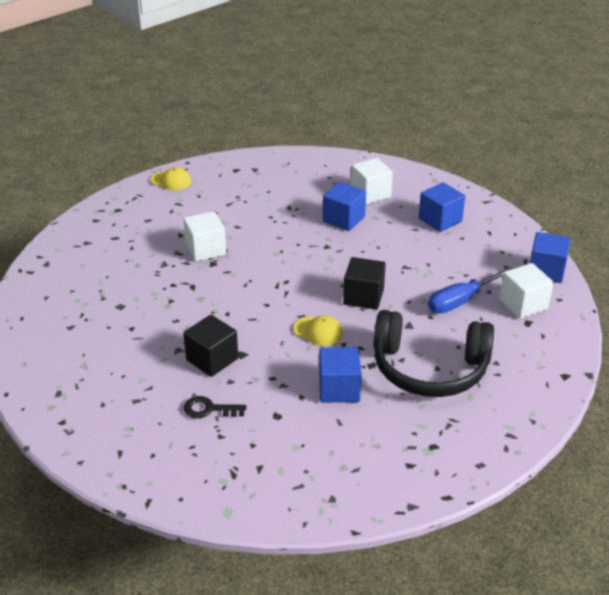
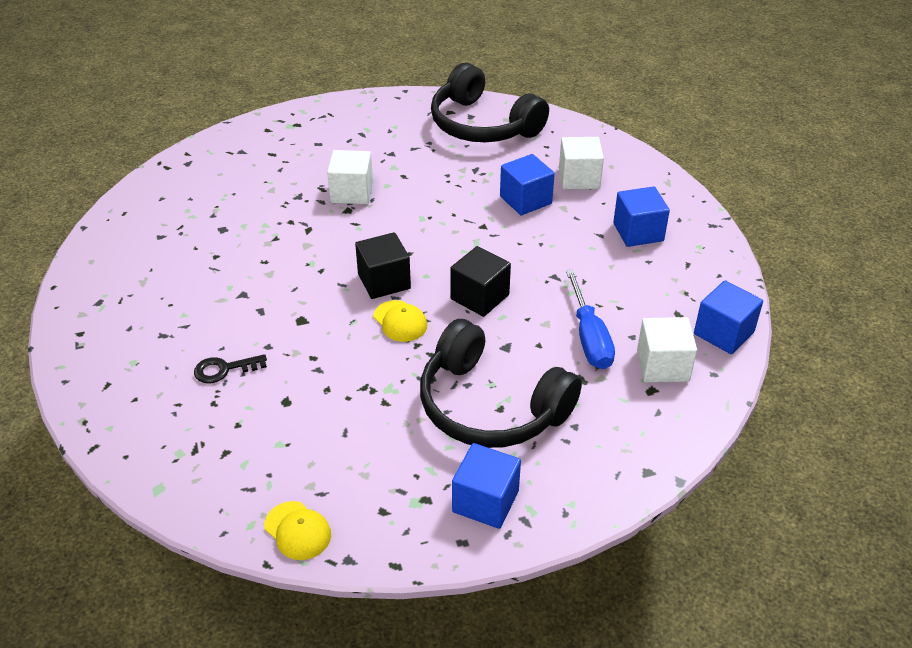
camera: 25 degrees right, 5 degrees up
(171, 181) = (373, 107): yellow cap -> yellow cap (297, 530)
(209, 409) = (224, 369): black key -> black key turned 45 degrees counterclockwise
(212, 359) = (268, 316): black cube -> black cube (384, 281)
(269, 173) = (483, 125): none -> black headphones
(339, 389) = (373, 394): blue cube -> blue cube (485, 501)
(461, 301) = (589, 337): blue screwdriver -> blue screwdriver turned 90 degrees counterclockwise

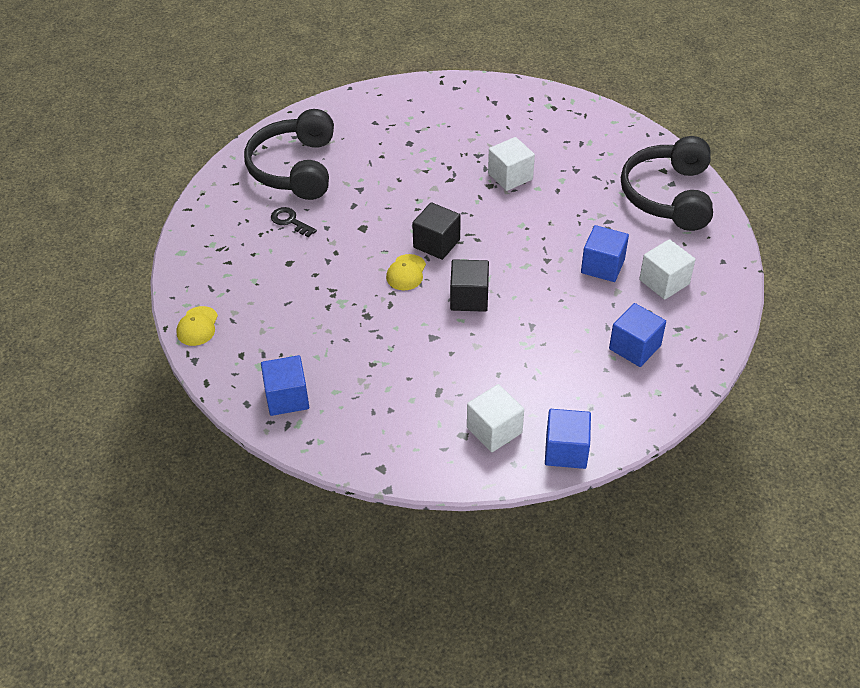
camera: 55 degrees right, 5 degrees up
(491, 406) = (370, 358): black headphones -> black headphones (295, 168)
(589, 337) = (485, 376): blue screwdriver -> none

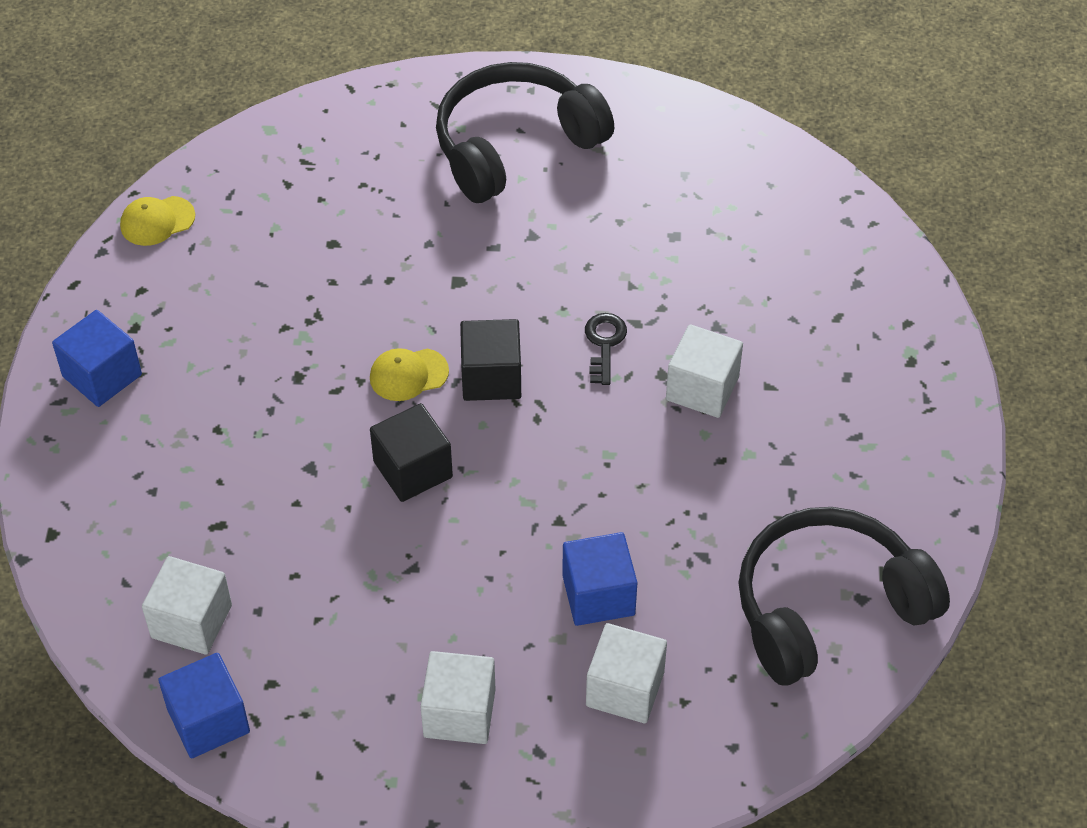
camera: 55 degrees right, 5 degrees up
(290, 221) = (409, 200): black key -> black key (604, 343)
(634, 347) = (459, 713): blue cube -> white cube

